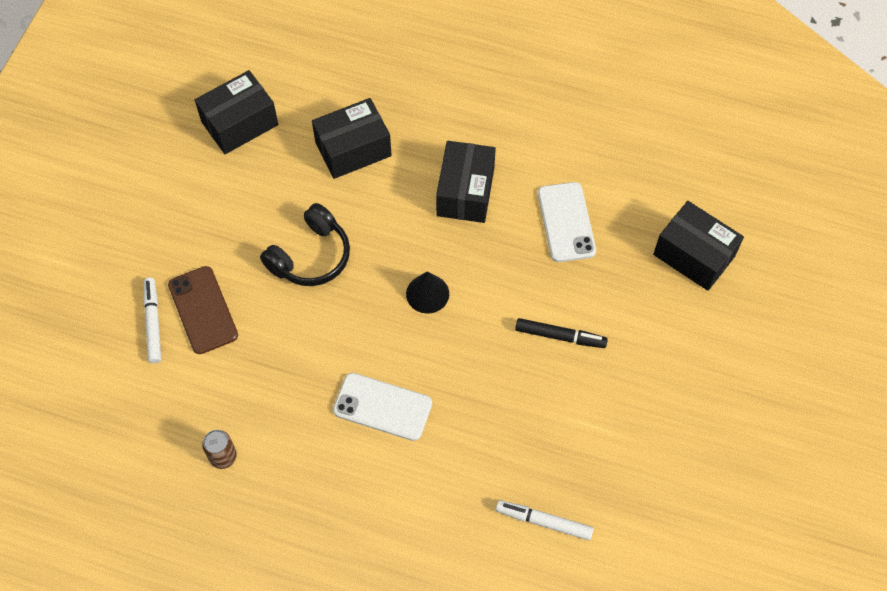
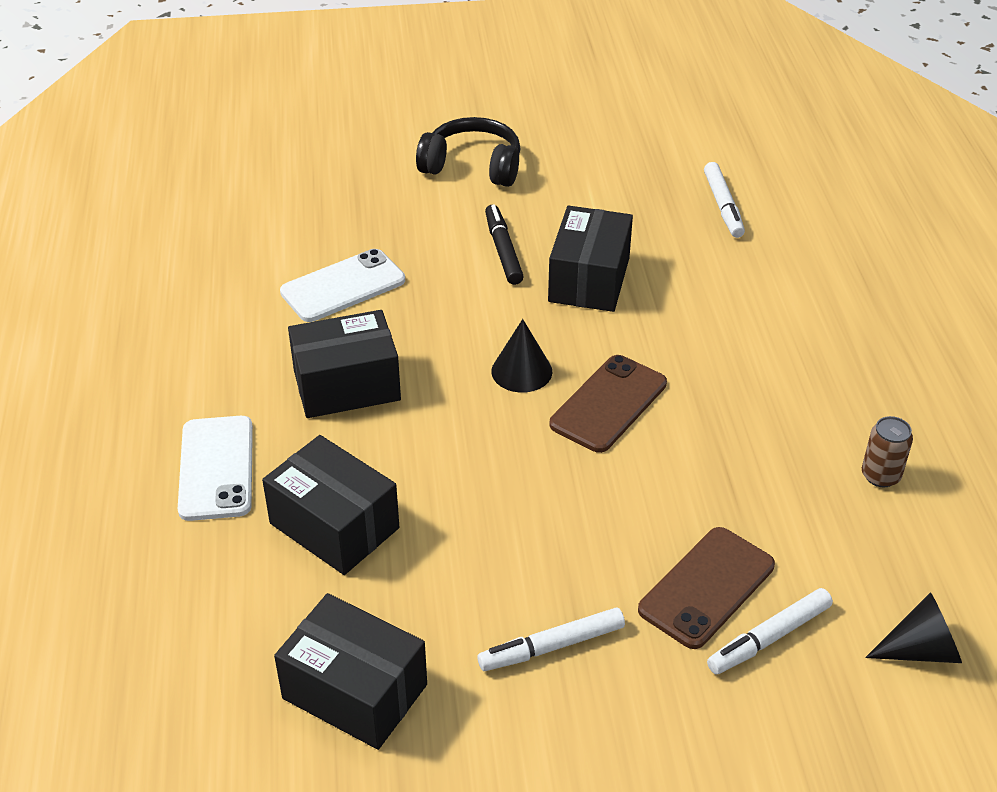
camera: 115 degrees left, 20 degrees down
(98, 394) = (920, 650): none -> black cone
(212, 218) = (552, 647): none -> white marker
(311, 256) = (542, 503): black headphones -> black headphones (472, 166)
(371, 330) = (608, 404): none -> brown phone
(382, 407) = (699, 359): white phone -> white phone (216, 468)
(694, 255) = (332, 184): black box -> black box (589, 279)

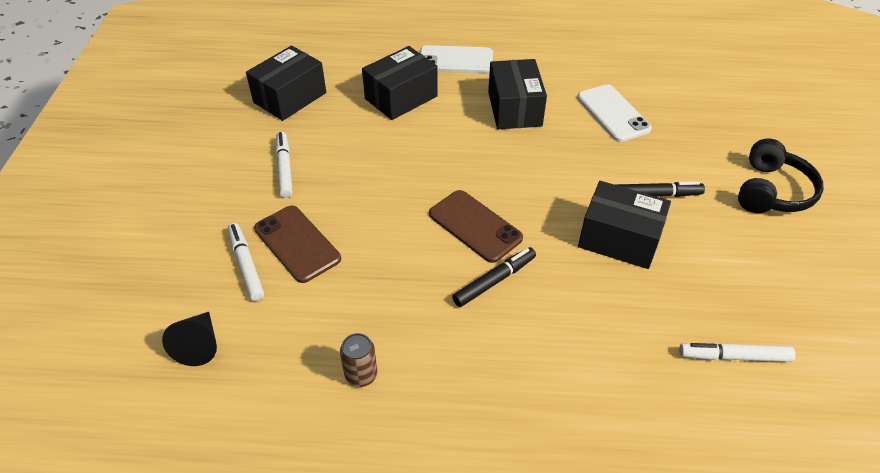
camera: 100 degrees right, 5 degrees up
(521, 371) = (516, 187): black cone -> none
(694, 378) = (494, 281): none -> black marker

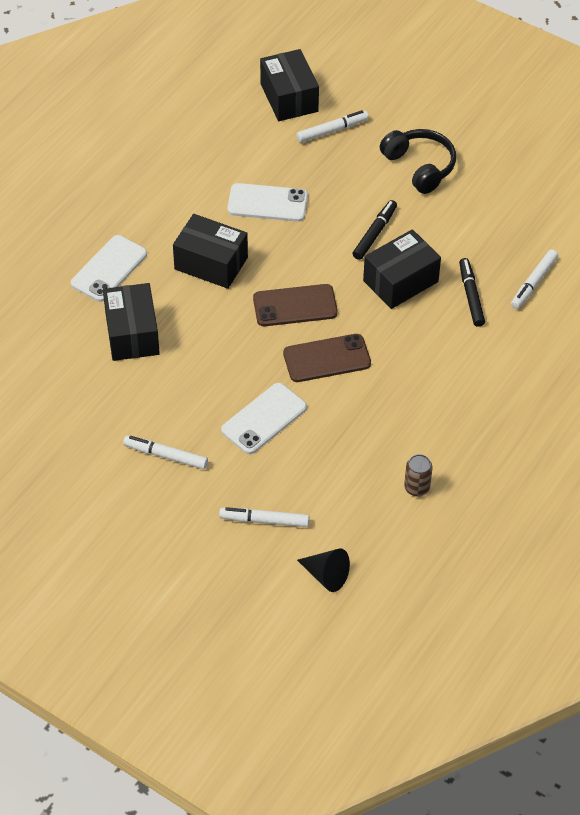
camera: 60 degrees left, 5 degrees up
(290, 97) = (65, 416): black box -> black box (289, 98)
(297, 244) = (264, 479): brown phone -> brown phone (295, 306)
(369, 213) = (264, 419): none -> white phone
(494, 281) = (387, 374): black marker -> black marker (471, 296)
(737, 117) = (332, 130): none -> white marker

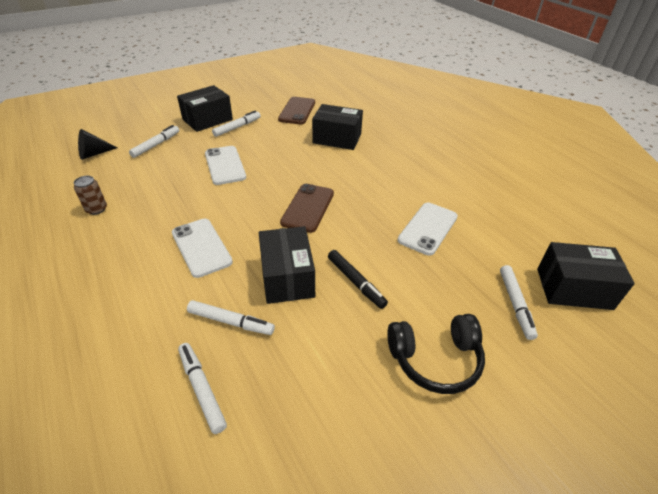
camera: 115 degrees right, 10 degrees down
(109, 269) = (398, 143): white phone -> white phone (201, 247)
(211, 263) = (377, 182): black box -> black box (207, 120)
(327, 358) = (246, 206): brown phone -> brown phone (297, 111)
(471, 296) = (230, 321): black marker -> white marker

